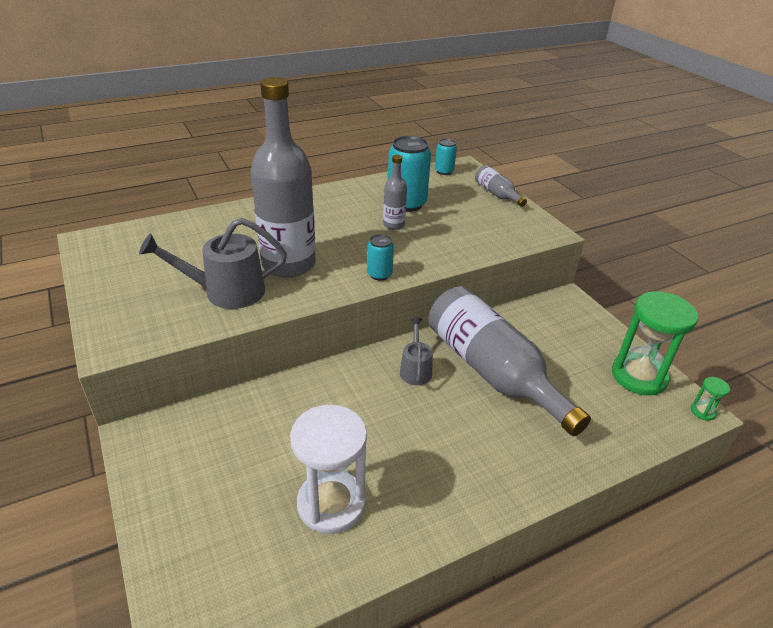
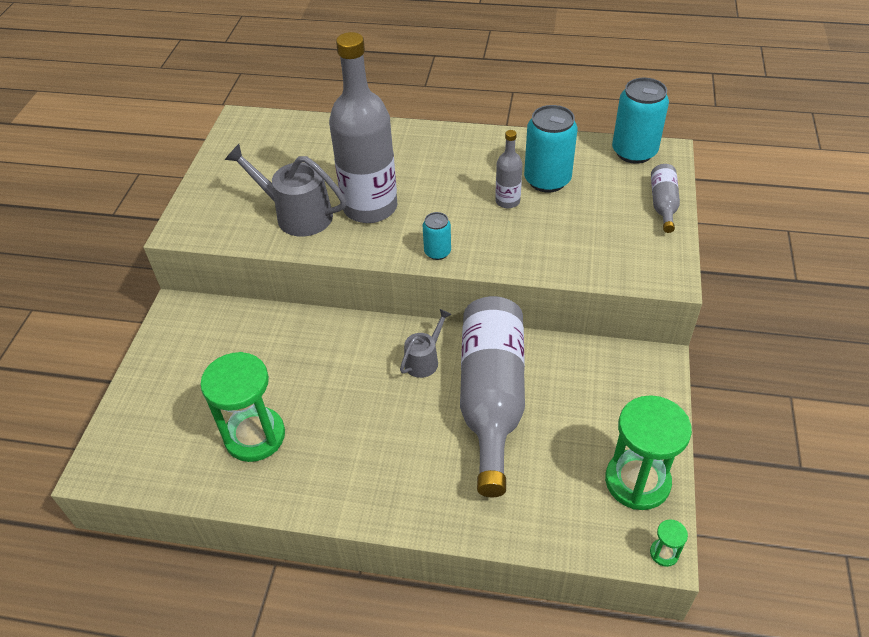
camera: 40 degrees right, 10 degrees up
(331, 504) = (255, 436): white hourglass -> green hourglass
(444, 171) = (634, 152): turquoise can -> turquoise can, size x1.87

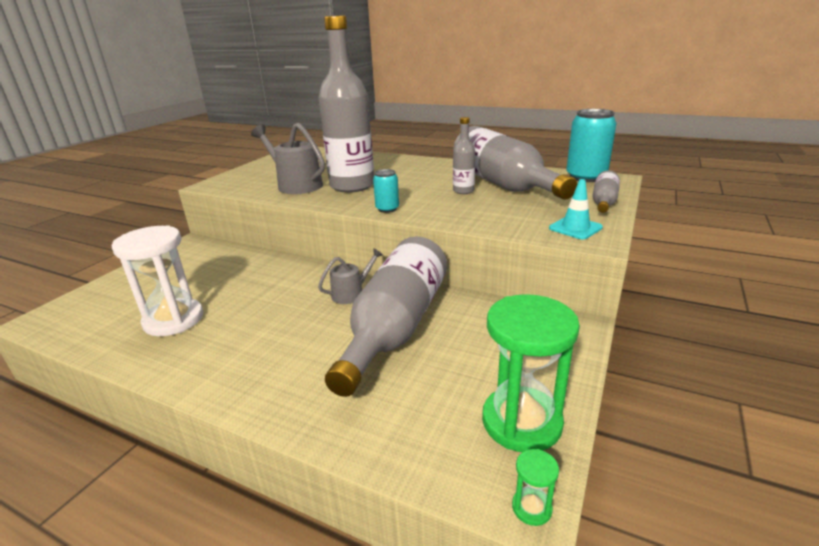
camera: 15 degrees right, 20 degrees down
(255, 436) = (174, 320): green hourglass -> white hourglass
(547, 180) = (503, 184): turquoise can -> grey bottle
(645, 259) = (575, 228): none -> turquoise traffic cone

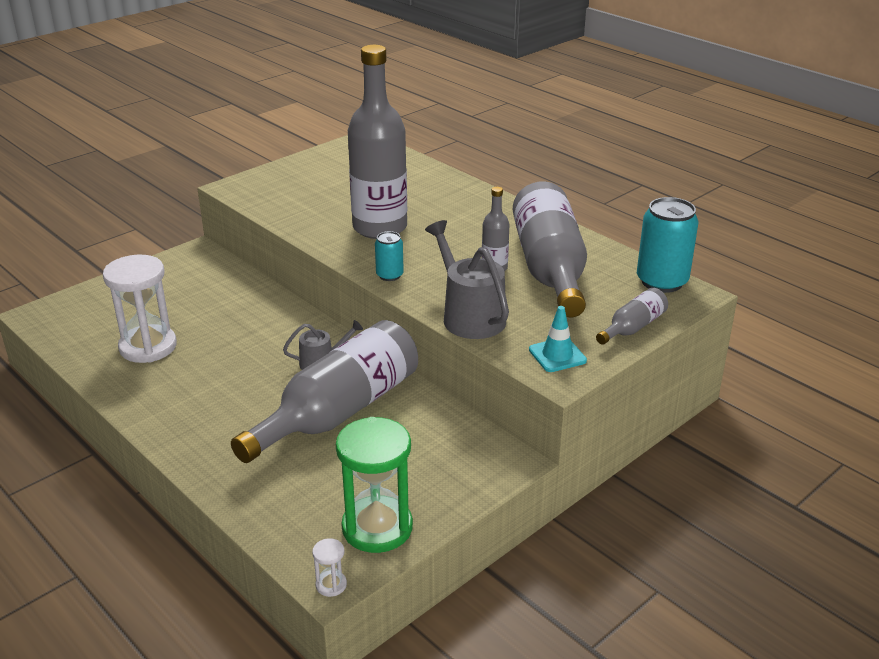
camera: 20 degrees right, 5 degrees up
(296, 185) = (321, 210): grey watering can -> grey watering can (469, 316)
(531, 508) = (331, 585): green hourglass -> white hourglass

